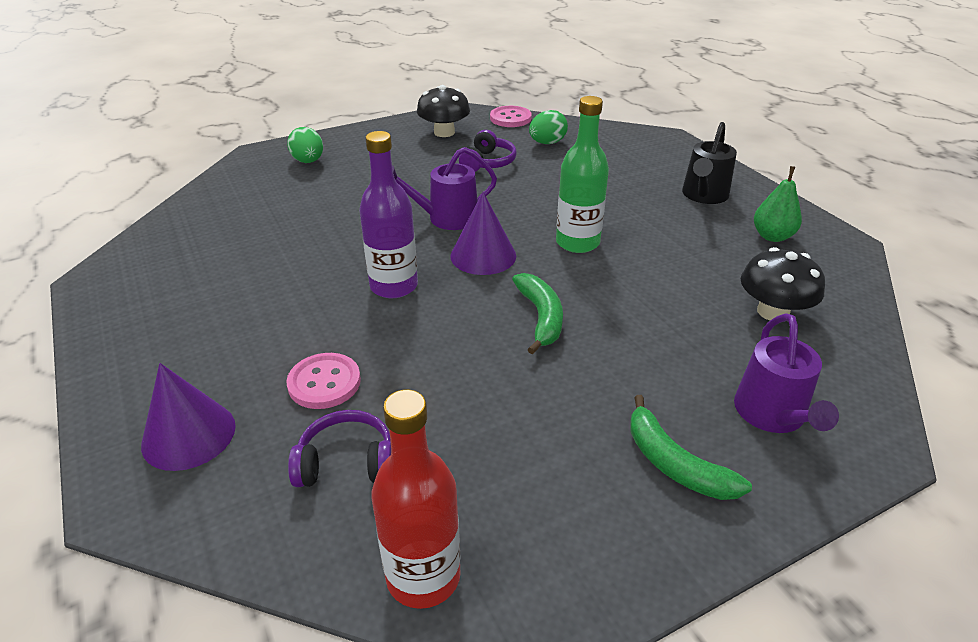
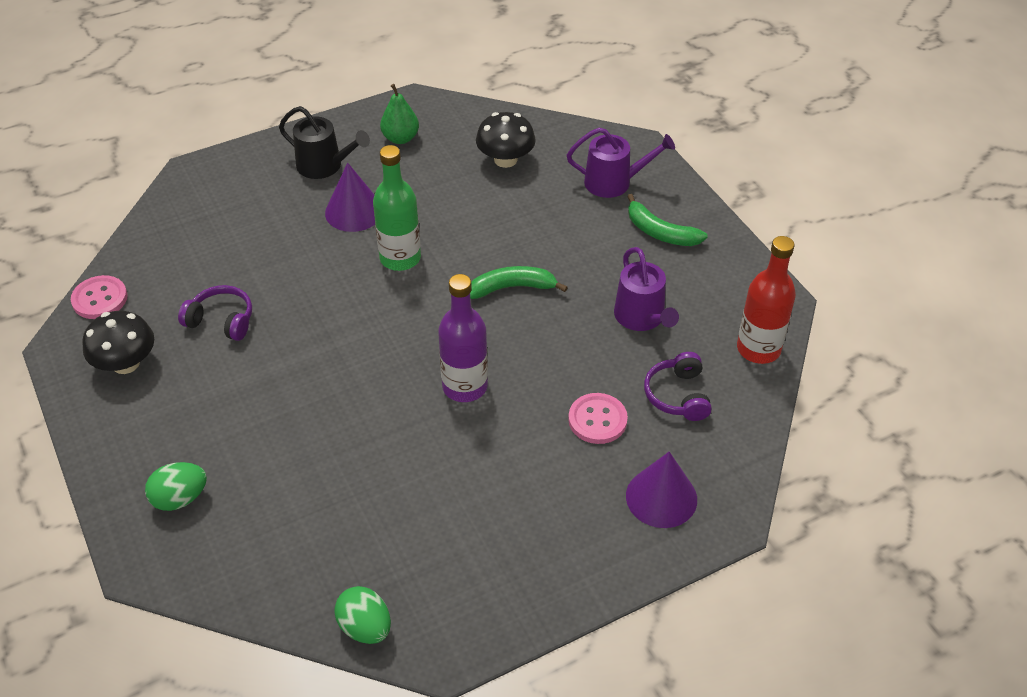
camera: 90 degrees left, 10 degrees up
(447, 218) = (344, 353): purple watering can -> purple watering can (641, 317)
(483, 255) = (417, 324): purple cone -> purple cone (354, 211)
(547, 143) = (181, 268): green egg -> green egg (365, 627)
(675, 464) = (660, 232): green banana -> green banana turned 75 degrees clockwise

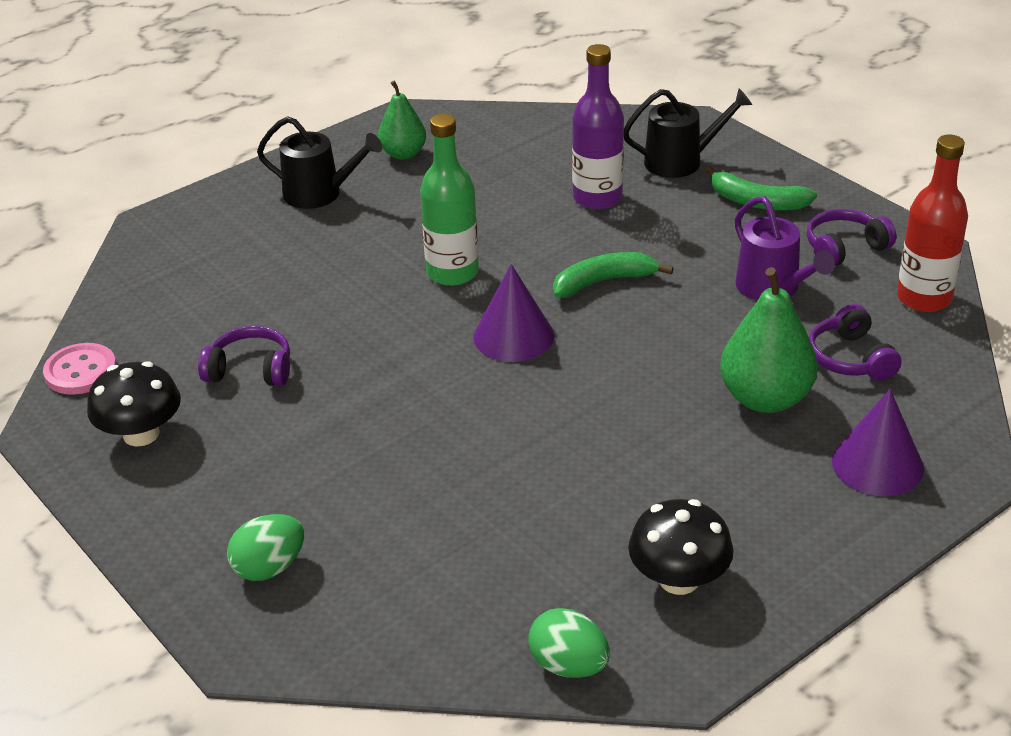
camera: 10 degrees left, 10 degrees down
(354, 211) = (375, 234): purple cone -> purple cone (513, 336)
(465, 386) = (588, 390): purple bottle -> purple bottle (597, 198)
(505, 159) = (541, 157): black mushroom -> black mushroom (679, 579)
(597, 420) = (765, 398): pink button -> green pear
(613, 182) = (680, 161): purple watering can -> black watering can
(713, 289) = (844, 248): none -> purple headphones

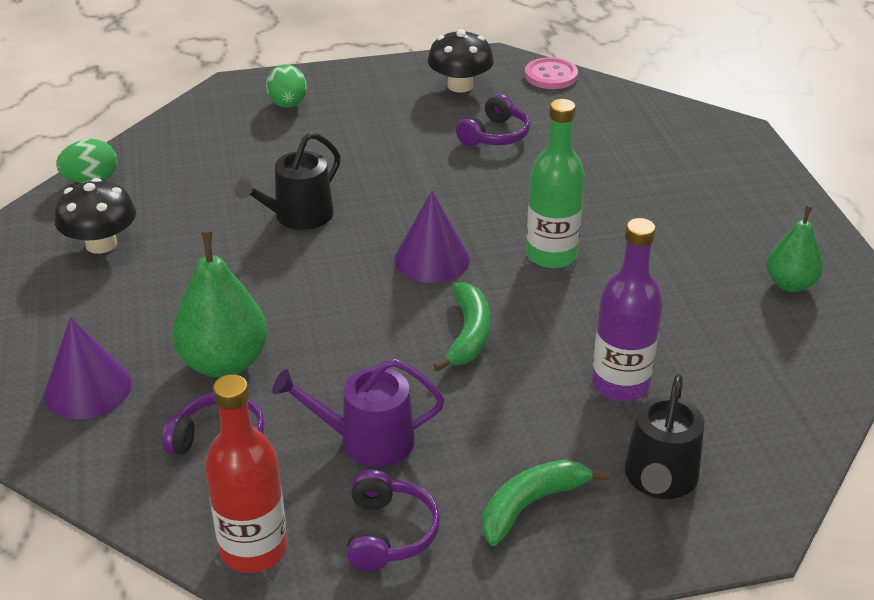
camera: 115 degrees right, 0 degrees up
(319, 194) = (738, 218): black watering can -> black watering can (298, 216)

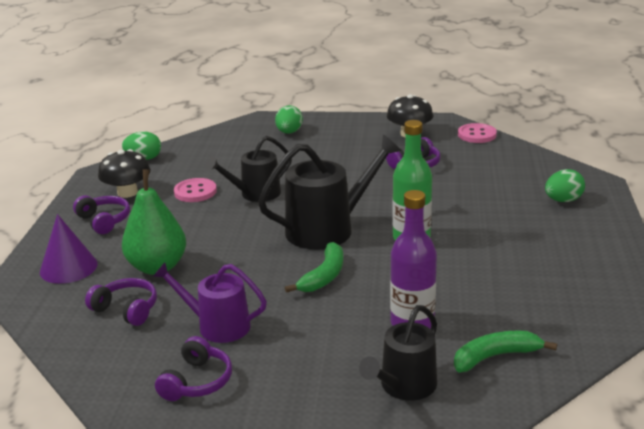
camera: 20 degrees right, 10 degrees down
(94, 299) = (104, 221): none -> purple headphones
(206, 227) = (195, 192): none -> pink button
(253, 549) = (106, 373): red bottle -> none
(432, 259) = (327, 229): purple cone -> black watering can
(530, 505) = (302, 384): green banana -> green banana (495, 356)
(711, 165) = (563, 200): none -> green egg
(790, 284) = (580, 281): green pear -> none

